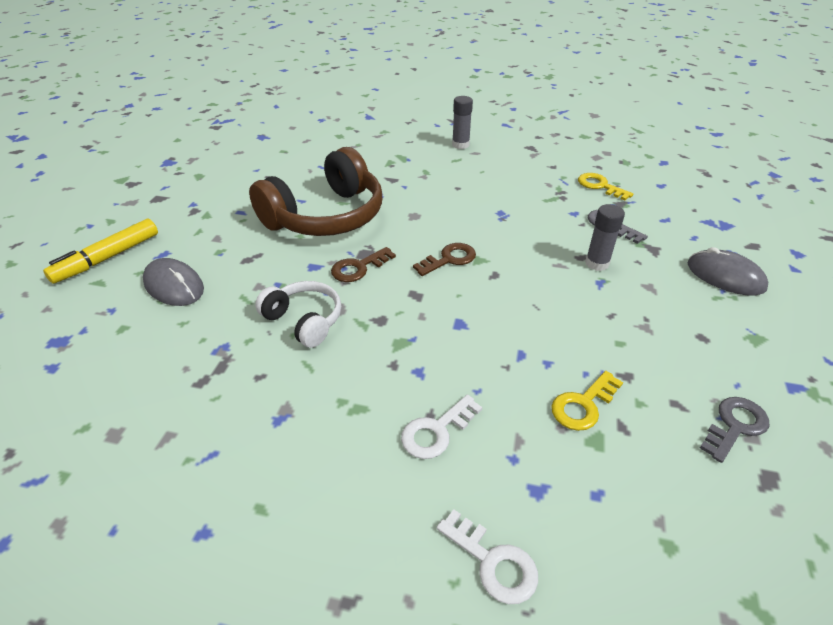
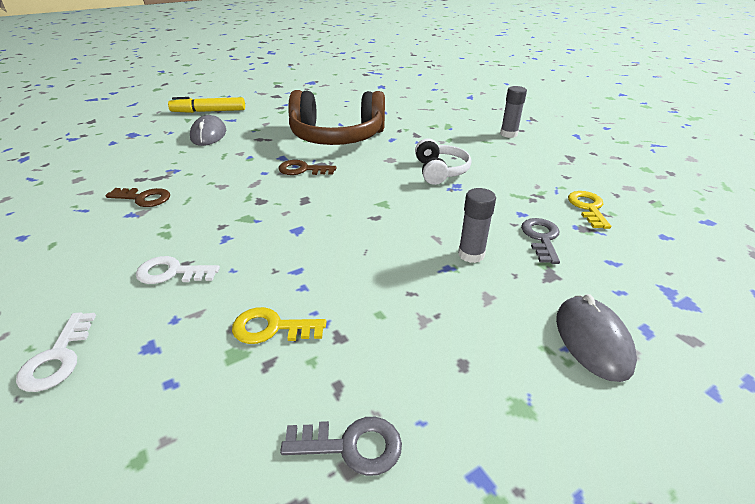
camera: 45 degrees right, 5 degrees down
(304, 321) = (226, 179): white headphones -> white headphones (439, 171)
(449, 259) = (363, 193): brown key -> brown key (144, 198)

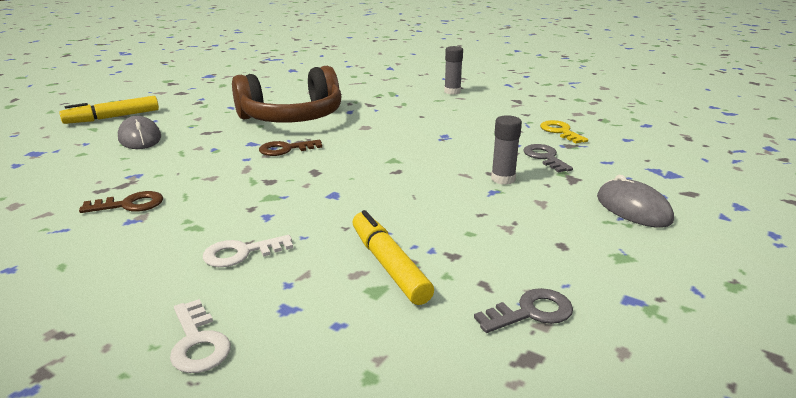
camera: 25 degrees left, 10 degrees down
(271, 328) = (389, 265): yellow key -> yellow marker
(439, 171) = (420, 128): white headphones -> none

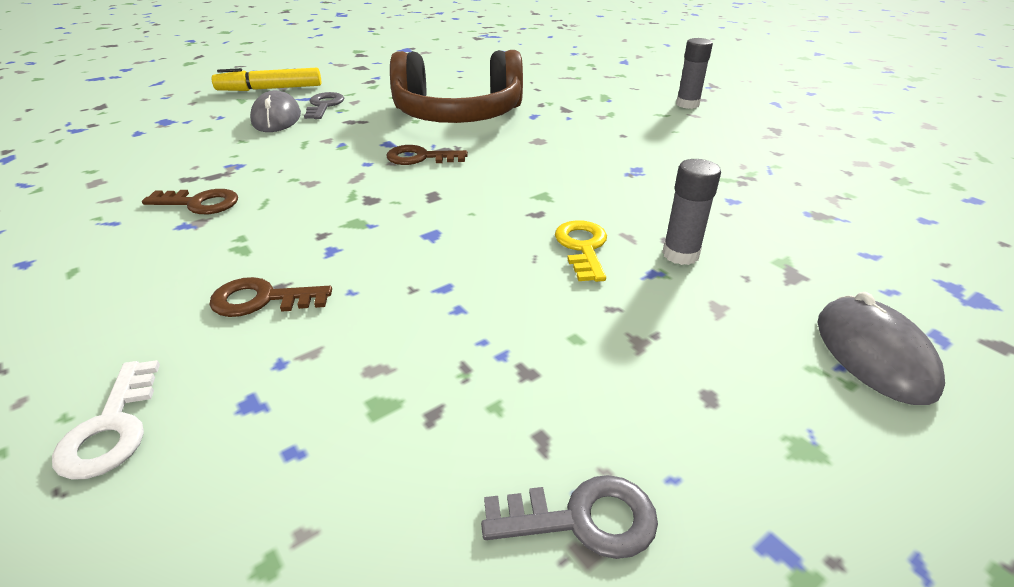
camera: 20 degrees right, 10 degrees up
(241, 253) = (262, 300): white key -> brown key
(389, 265) = (426, 366): yellow marker -> none
(545, 157) = (767, 229): grey key -> grey key (324, 105)
(560, 131) = (817, 189): yellow key -> yellow key (582, 247)

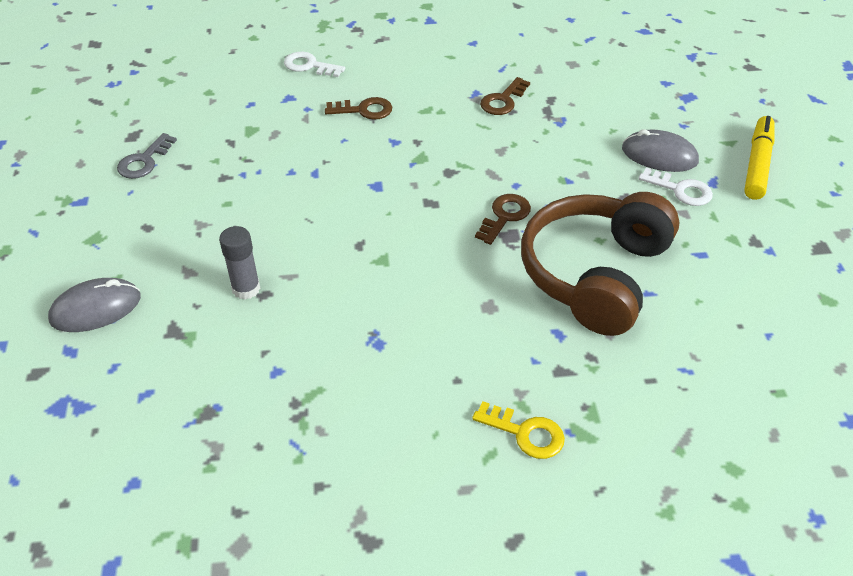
camera: 120 degrees right, 10 degrees up
(262, 300) = (364, 110): brown key -> brown key turned 60 degrees clockwise
(324, 105) = (681, 190): grey key -> white key
(582, 247) = (298, 246): yellow key -> yellow key (525, 433)
(687, 104) = (502, 507): grey glue stick -> none
(873, 354) = (96, 308): grey mouse -> grey mouse turned 45 degrees counterclockwise

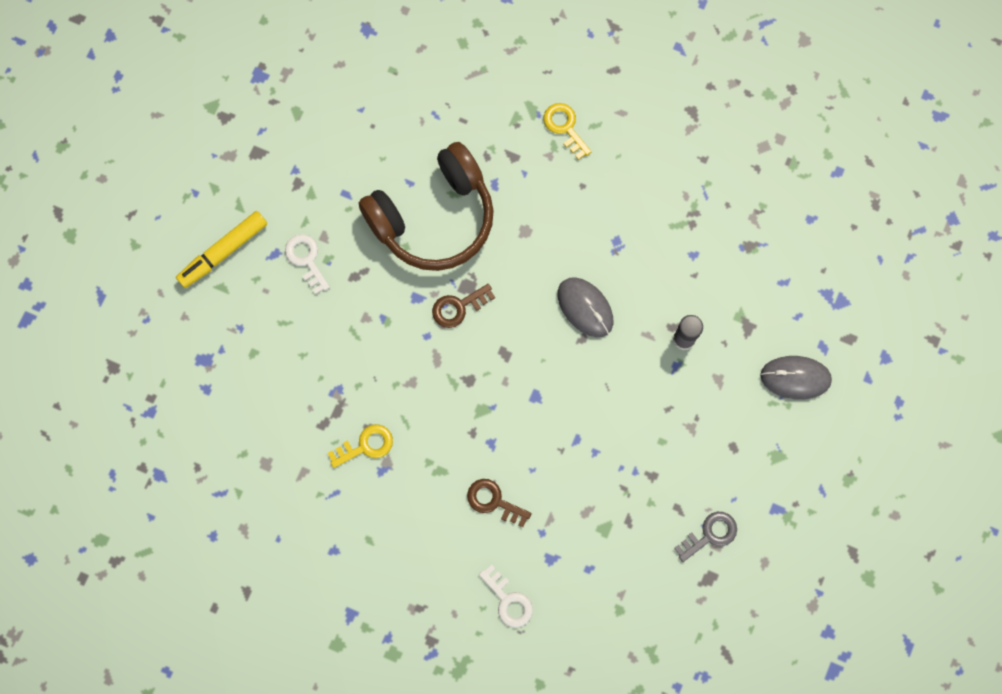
camera: 150 degrees left, 30 degrees up
(503, 100) = (366, 445): brown key -> yellow key
(659, 155) = (290, 304): grey mouse -> grey mouse (585, 308)

